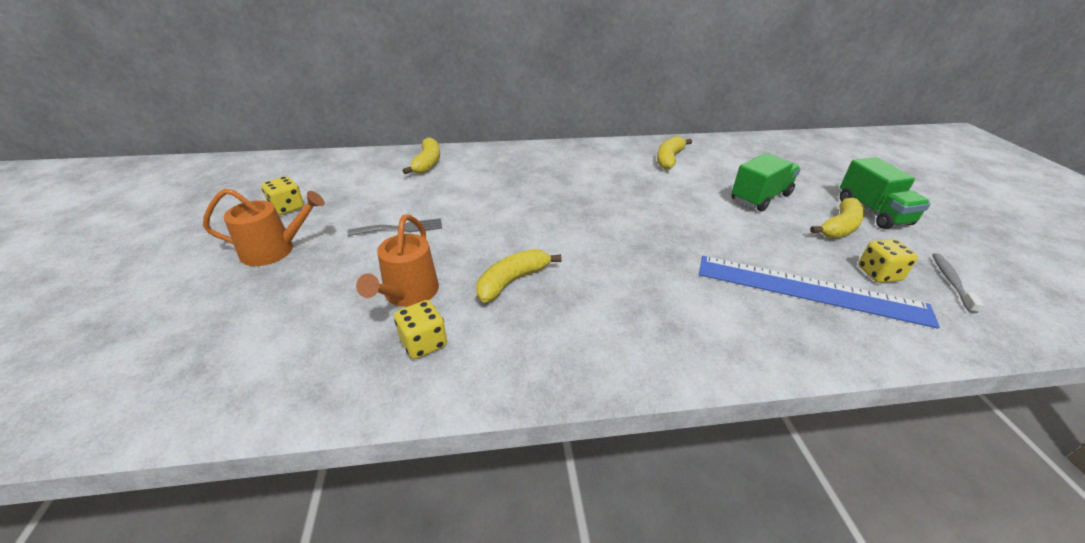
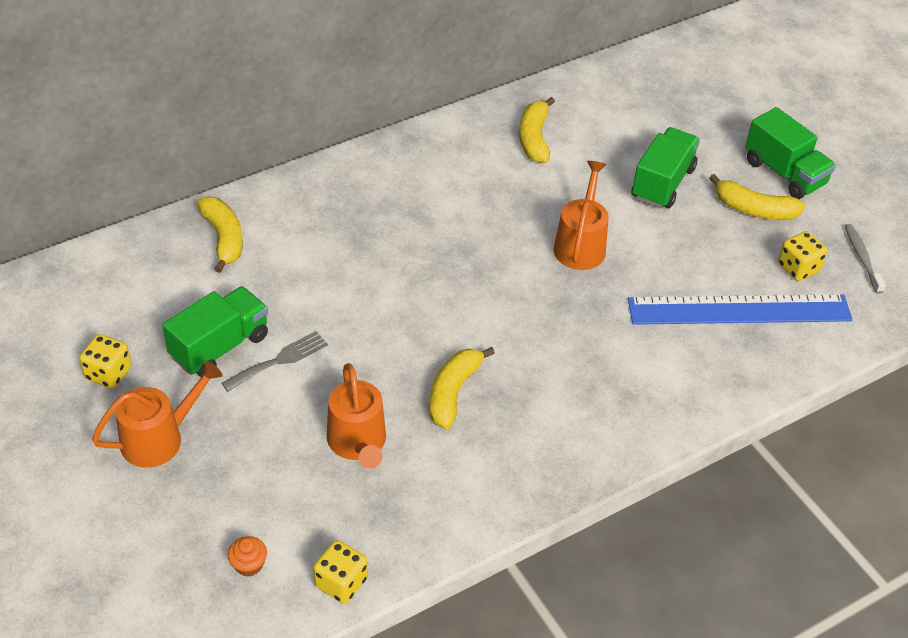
camera: 25 degrees left, 10 degrees up
(235, 357) = (249, 564): none -> orange cupcake
(370, 211) = (219, 346): none -> green truck
(423, 343) = (414, 489): yellow dice -> yellow dice (341, 583)
(676, 217) = (580, 245): none -> orange watering can
(839, 227) = (754, 209): yellow banana -> yellow banana turned 90 degrees clockwise

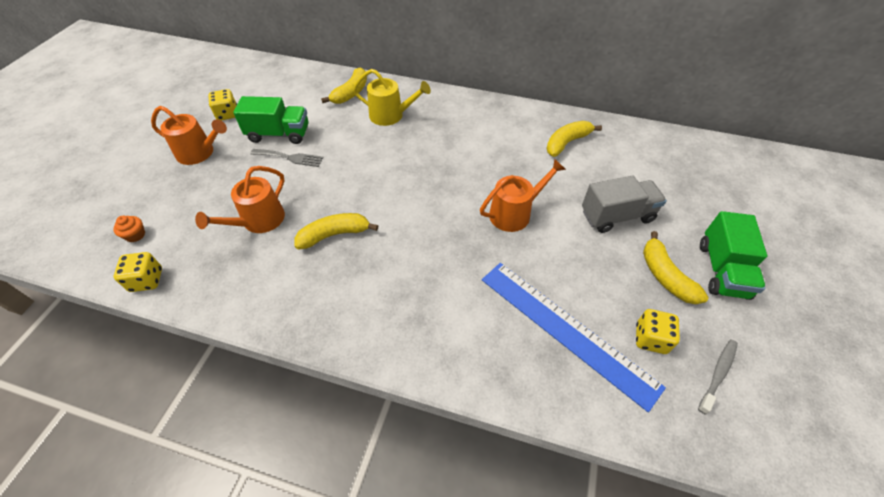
camera: 50 degrees right, 5 degrees up
(315, 233) = (390, 115): none -> yellow watering can
(662, 183) = (616, 216): green truck -> grey truck

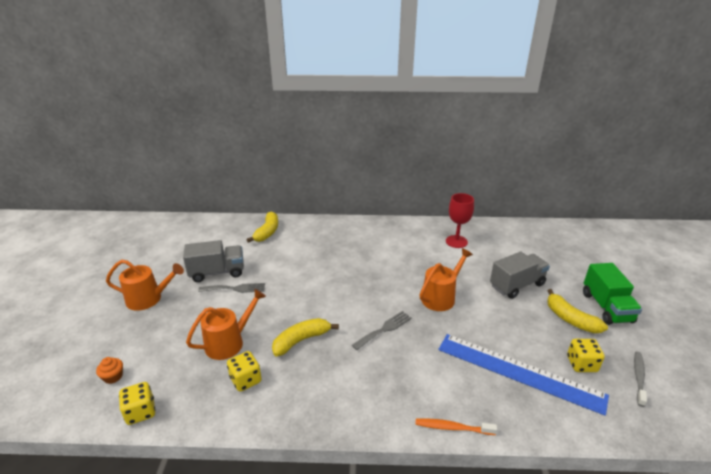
camera: 15 degrees left, 20 degrees down
(227, 114) = (162, 264): yellow dice -> yellow dice (246, 380)
(259, 221) = (228, 342): orange watering can -> orange watering can turned 150 degrees counterclockwise
(279, 134) = (217, 272): green truck -> grey truck
(390, 115) = (308, 243): yellow watering can -> none
(431, 240) = (384, 329): none -> grey fork
(456, 379) = (453, 428): none -> orange toothbrush
(567, 143) = (456, 241): yellow banana -> red goblet

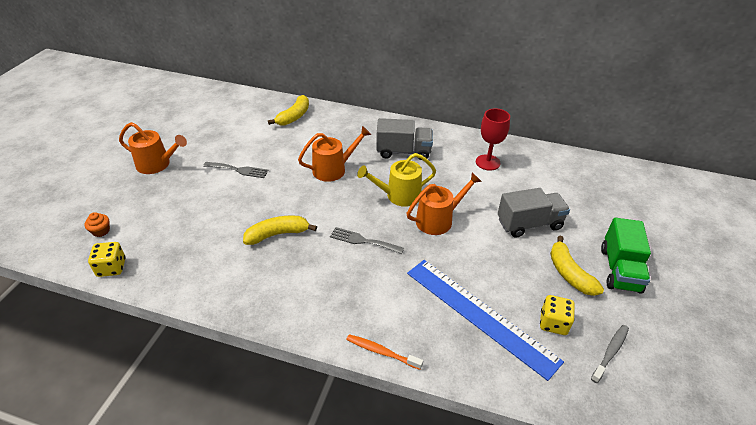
camera: 15 degrees right, 10 degrees up
(217, 272) = (228, 150): grey truck -> grey truck (403, 151)
(228, 342) = (210, 222): orange watering can -> orange watering can (333, 169)
(246, 380) = (211, 260): yellow dice -> none
(384, 329) = (363, 241): grey fork -> grey fork turned 135 degrees counterclockwise
(396, 283) = (399, 195): none -> yellow watering can

